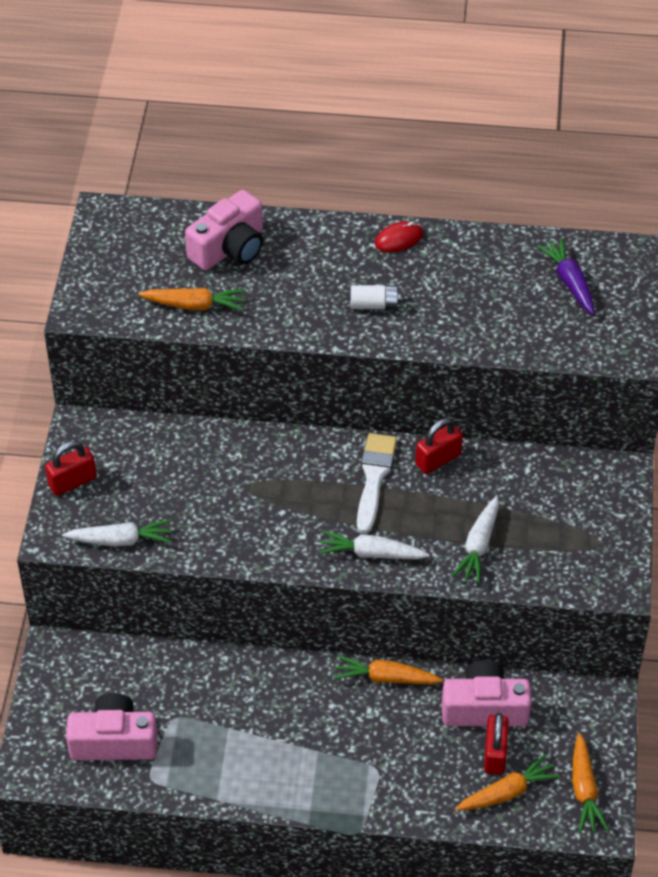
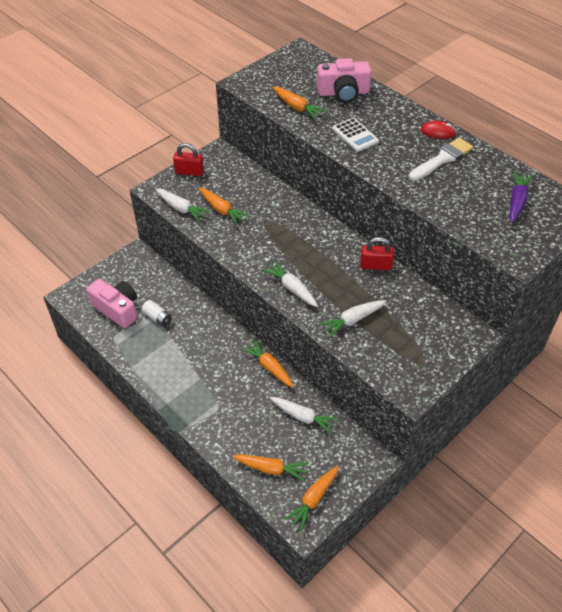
camera: 40 degrees right, 0 degrees up
(176, 508) = (222, 210): none -> orange carrot
(307, 303) = (355, 135): none -> white calculator
(374, 305) = (389, 154): white battery -> white battery (157, 318)
(374, 478) = (332, 254): white brush -> white brush (442, 159)
(484, 708) = (303, 417): pink camera -> white carrot
(495, 754) = (285, 444): red padlock -> none

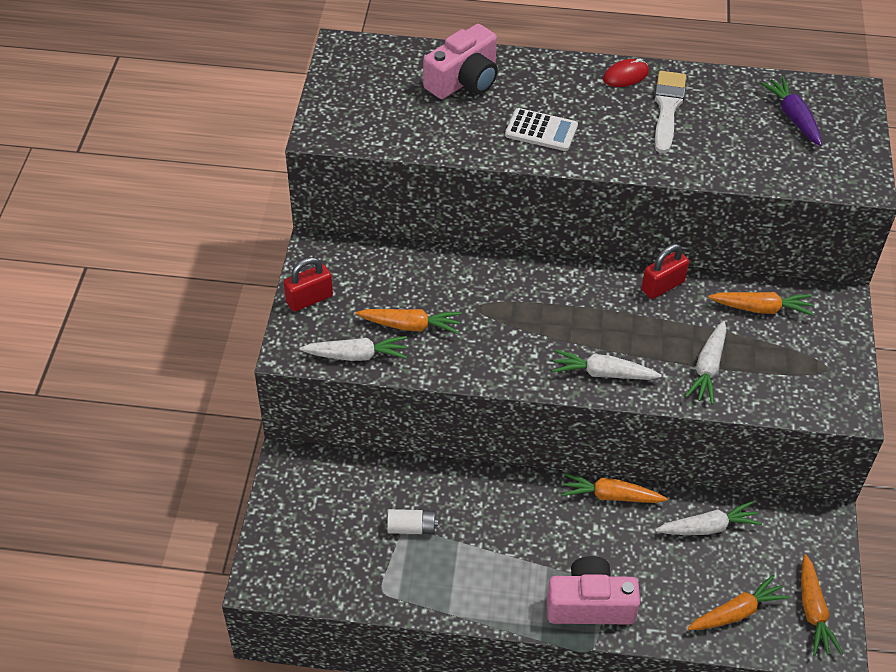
camera: 40 degrees left, 0 degrees up
(117, 309) = (346, 552): pink camera -> pink camera (590, 604)
(297, 107) = (432, 130): orange carrot -> orange carrot (761, 308)

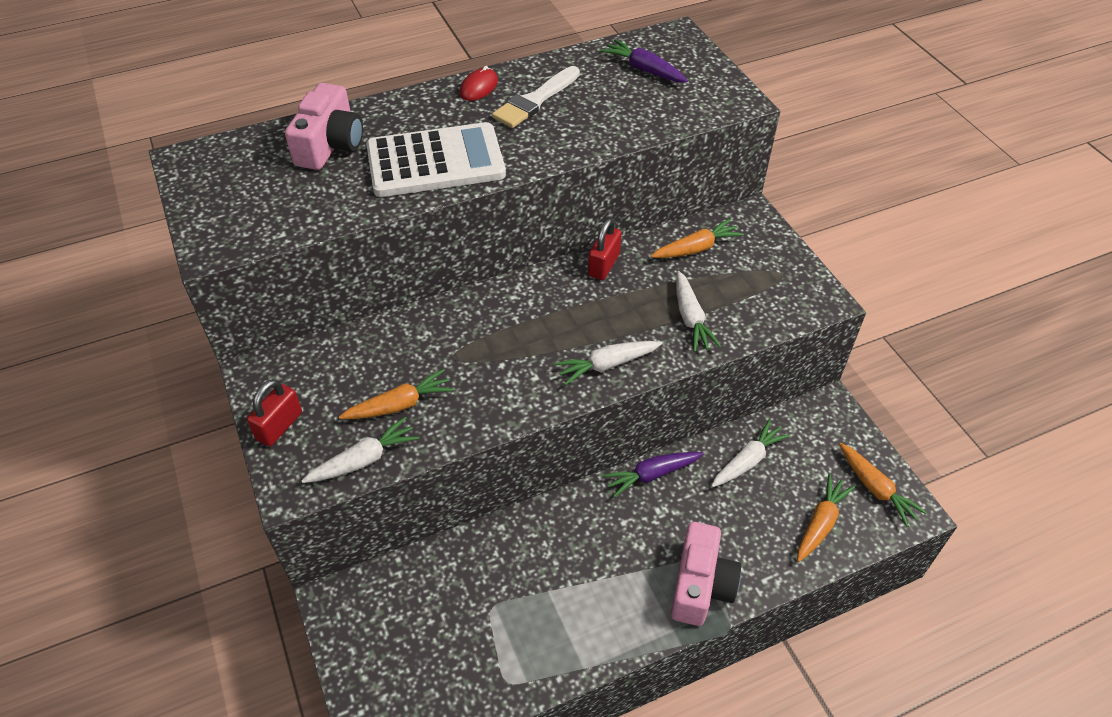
camera: 30 degrees left, 0 degrees up
(412, 528) = (496, 602): white battery -> none
(541, 130) = (435, 162): white calculator -> white calculator, size x1.88
(590, 604) = (700, 585): pink camera -> pink camera turned 135 degrees clockwise
(610, 496) = (651, 475): orange carrot -> purple carrot
(667, 108) = (535, 100): white brush -> white brush turned 120 degrees counterclockwise

